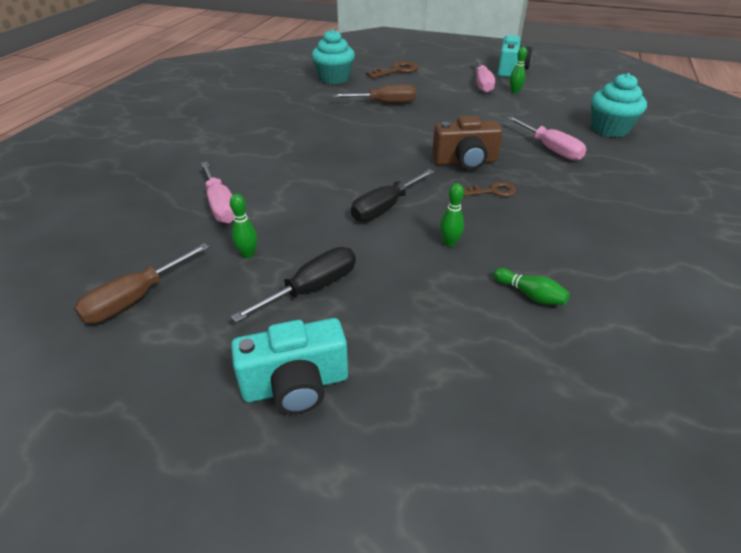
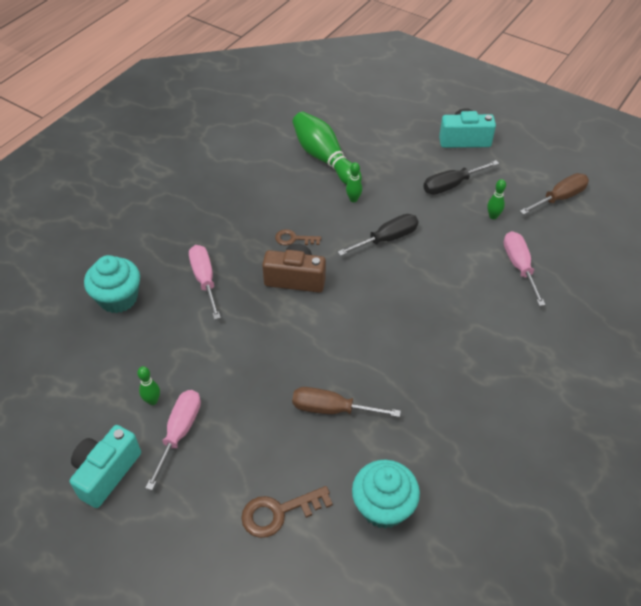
camera: 165 degrees left, 10 degrees up
(530, 295) = (324, 158): green bowling pin -> green bowling pin, size x2.23

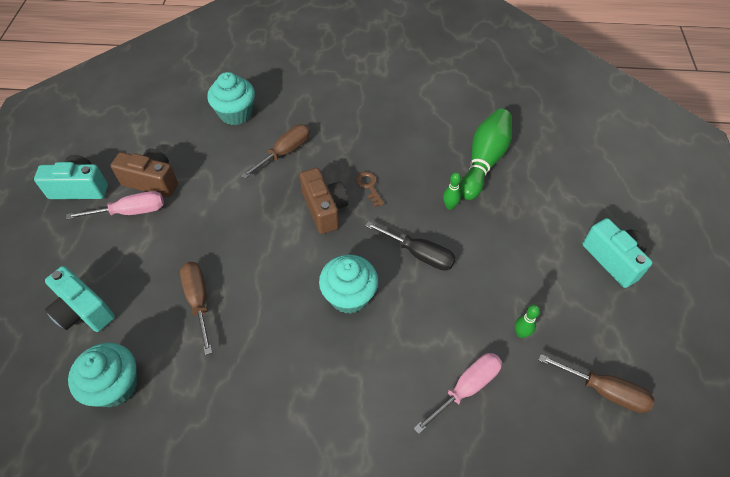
camera: 60 degrees right, 5 degrees up
(152, 401) = (152, 181): green bowling pin -> brown camera
(205, 280) = (285, 152): pink screwdriver -> brown screwdriver
(279, 512) = (83, 311): brown key -> turquoise camera
(397, 300) = (349, 296): none -> turquoise cupcake
(451, 185) = (535, 276): black screwdriver -> none

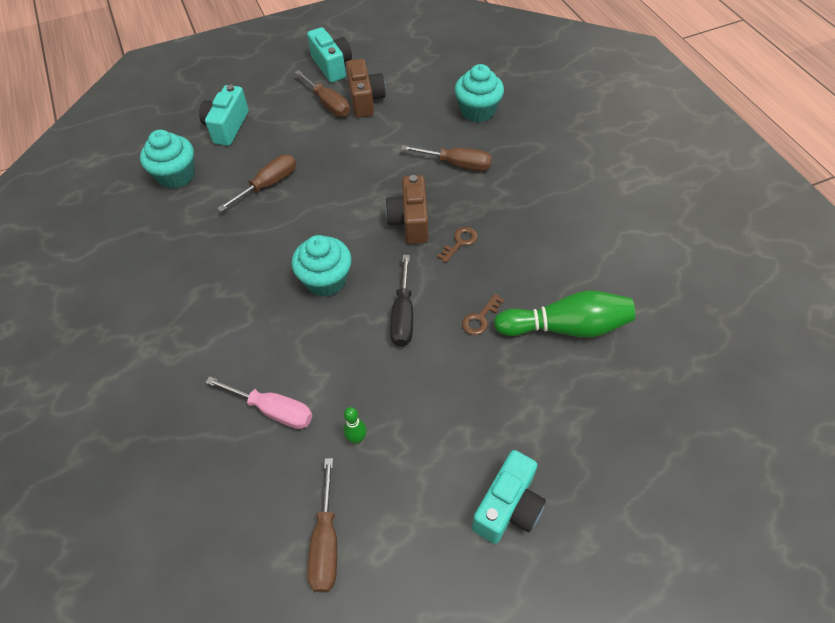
camera: 65 degrees right, 0 degrees up
(131, 212) = (328, 104): pink screwdriver -> brown screwdriver
(324, 209) = (410, 221): brown camera -> brown camera turned 135 degrees clockwise
(449, 206) = (480, 318): green bowling pin -> brown key

